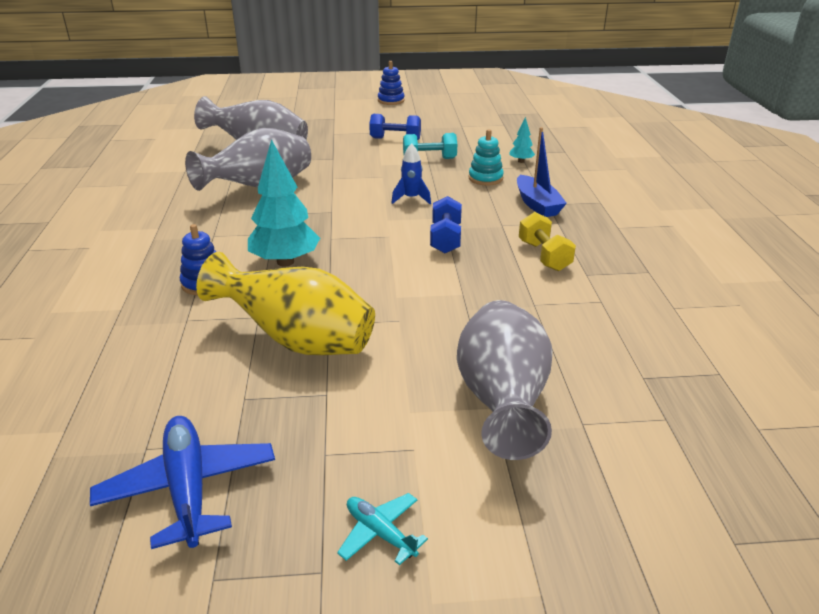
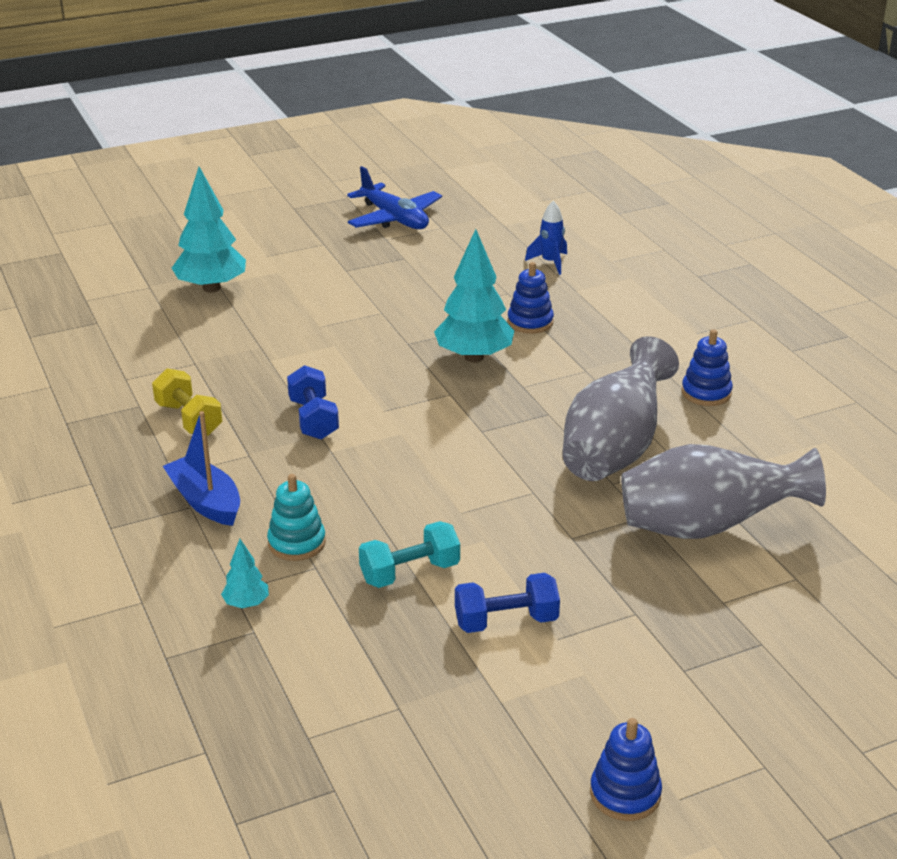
camera: 160 degrees right, 0 degrees up
(155, 207) = (706, 393): none -> blue stacking toy
(297, 340) = (397, 296): yellow vase -> none
(380, 533) = (269, 223): turquoise plane -> none
(411, 199) = (390, 475): blue rocket -> blue rocket (550, 263)
(501, 402) = (211, 288): grey vase -> turquoise tree

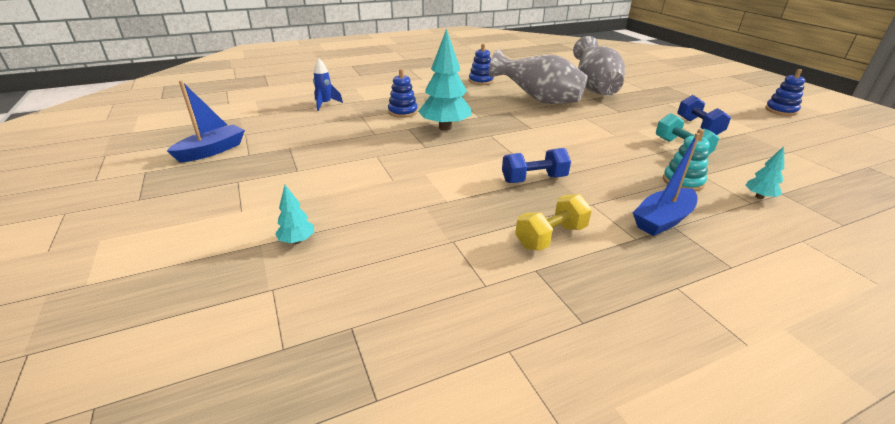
camera: 90 degrees left, 0 degrees up
(211, 288) = (297, 241): turquoise tree -> turquoise tree, size x0.47
(394, 218) = (212, 151): blue plane -> blue boat

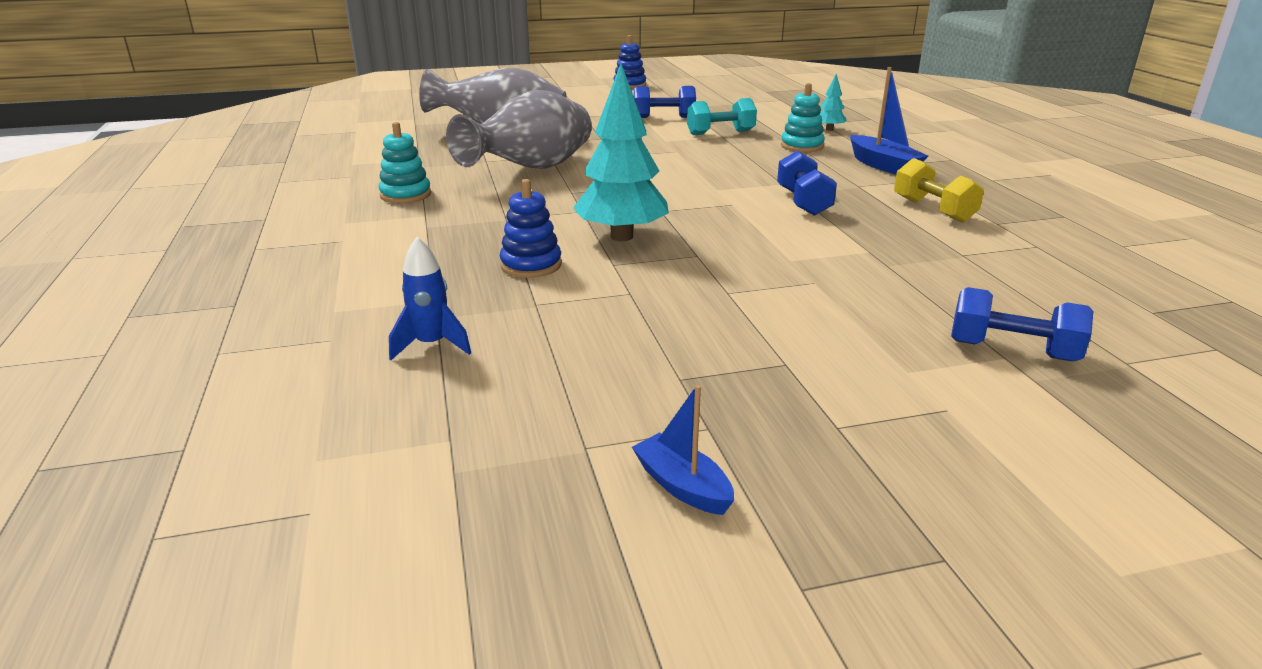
camera: 80 degrees left, 5 degrees down
(212, 151) = (682, 486): blue boat -> blue boat, size x0.64
(297, 241) = (1012, 351): turquoise tree -> blue dumbbell
(481, 81) = (405, 195): blue stacking toy -> turquoise stacking toy

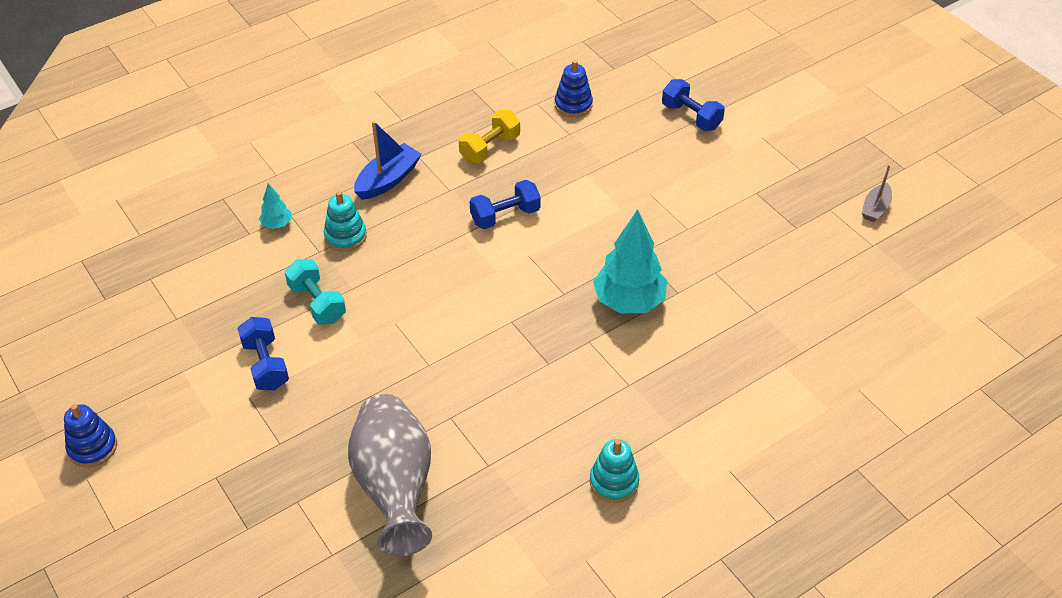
camera: 110 degrees left, 20 degrees up
(431, 345) = (833, 338): blue rocket -> none
(531, 170) = (501, 415): grey vase -> none
(531, 265) = (705, 334): blue stacking toy -> blue stacking toy (573, 105)
(682, 486) = (875, 208): blue boat -> grey boat
(1012, 351) = (691, 117): blue dumbbell -> blue dumbbell turned 45 degrees counterclockwise

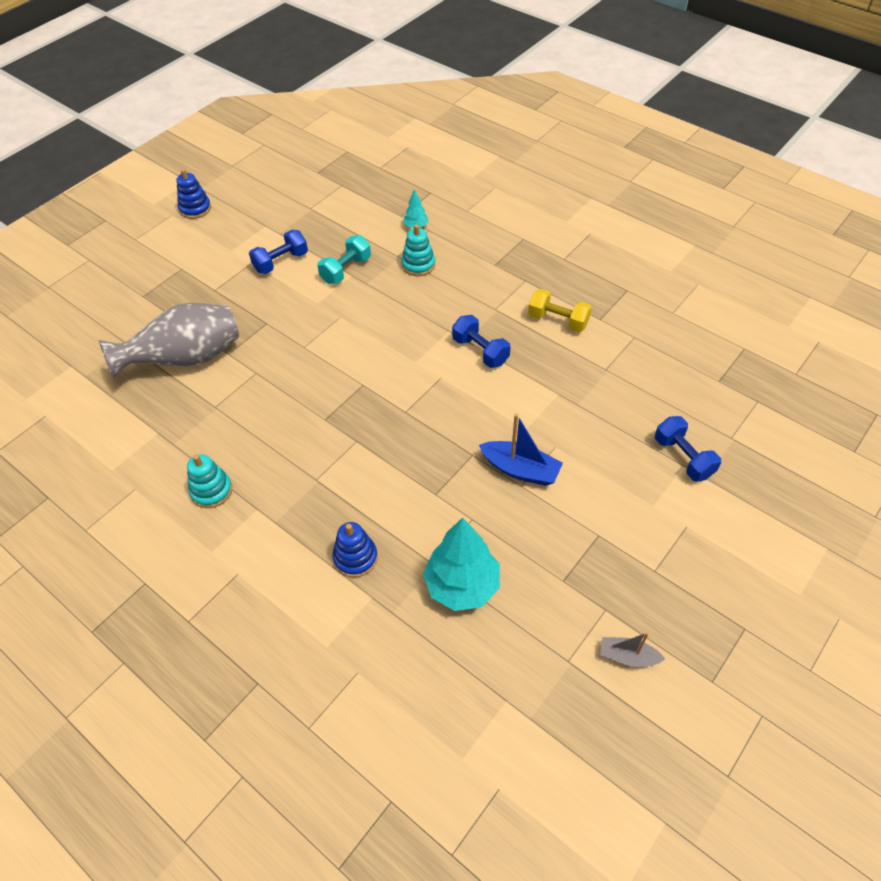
camera: 75 degrees right, 5 degrees up
(388, 180) = (489, 270): blue boat -> blue boat (520, 470)
(573, 105) = (646, 363): blue stacking toy -> blue stacking toy (355, 557)
(629, 301) = (411, 459): turquoise tree -> turquoise tree (462, 585)
(691, 117) = (683, 457): blue dumbbell -> blue dumbbell turned 60 degrees counterclockwise

